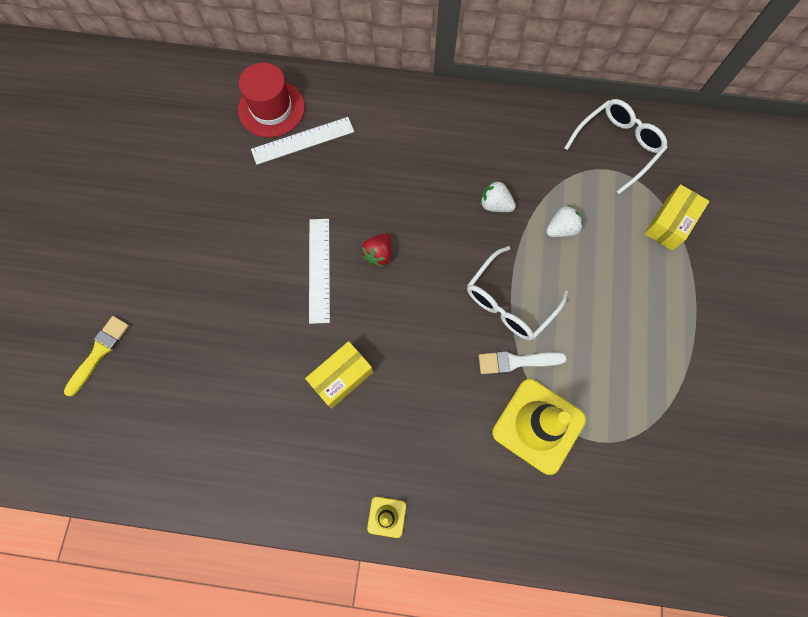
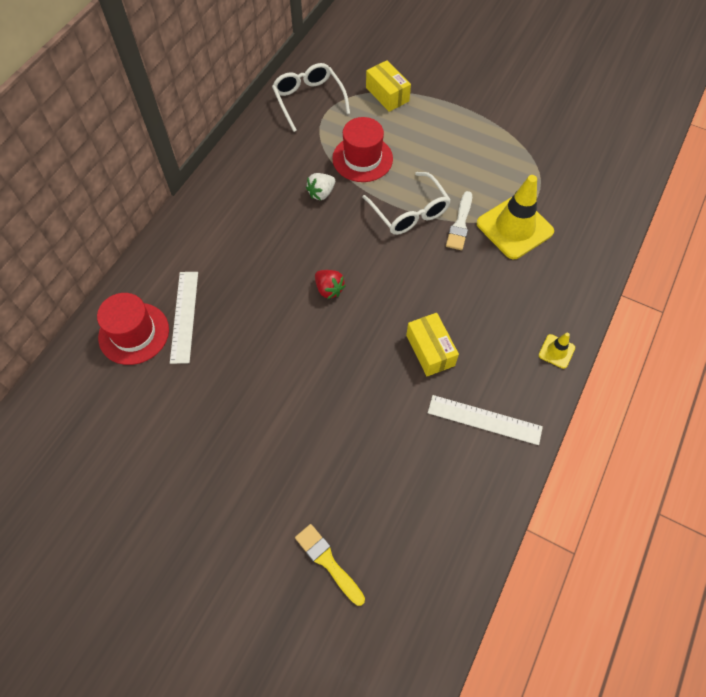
camera: 70 degrees left, 10 degrees down
(319, 269) = (323, 339): white ruler -> white ruler (484, 420)
(561, 229) = (362, 158): white strawberry -> red hat

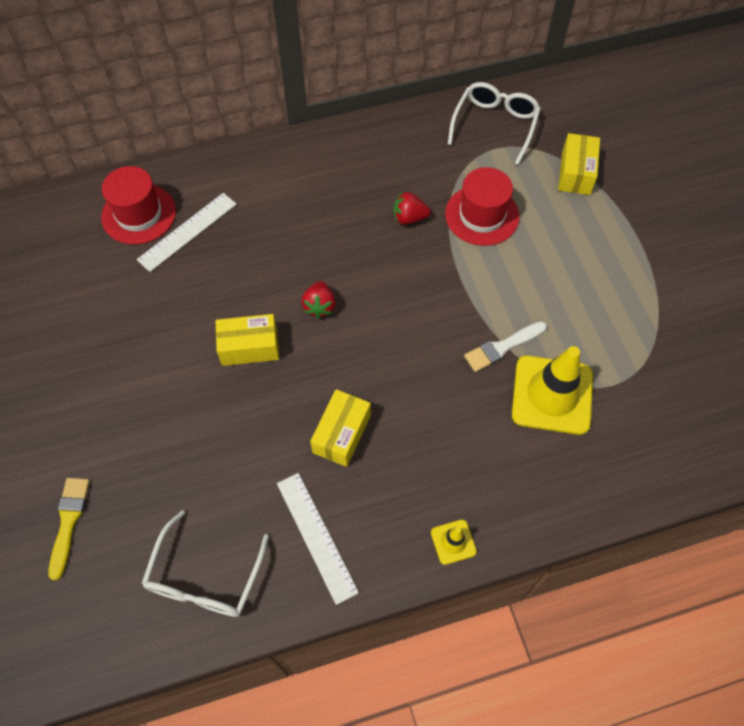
camera: 45 degrees right, 0 degrees up
(314, 351) = (249, 347): none -> yellow box
(321, 193) = (409, 218): white strawberry -> red strawberry
(409, 212) = (468, 297): white glasses -> white glasses (205, 576)

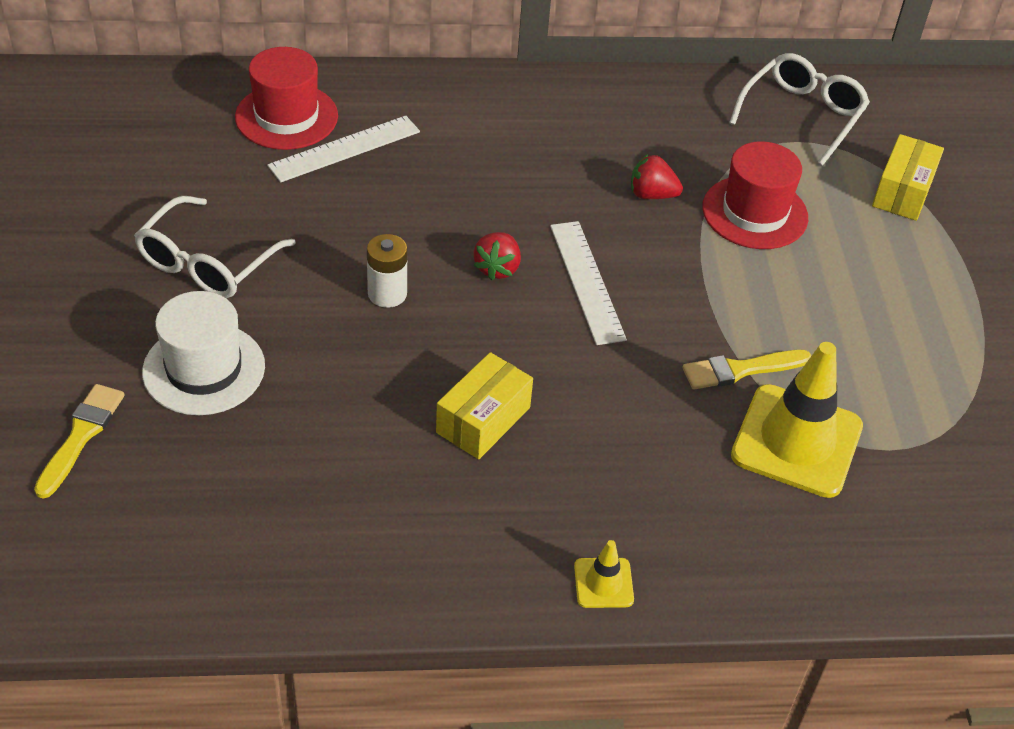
camera: 10 degrees right, 15 degrees down
(139, 443) = (204, 369): none -> white hat
(205, 576) = (243, 542): white glasses -> white glasses (208, 262)
(249, 347) = (387, 294): yellow box -> white battery
(316, 536) = (411, 531): white ruler -> white ruler (586, 281)
(502, 347) = (740, 370): white brush -> yellow brush

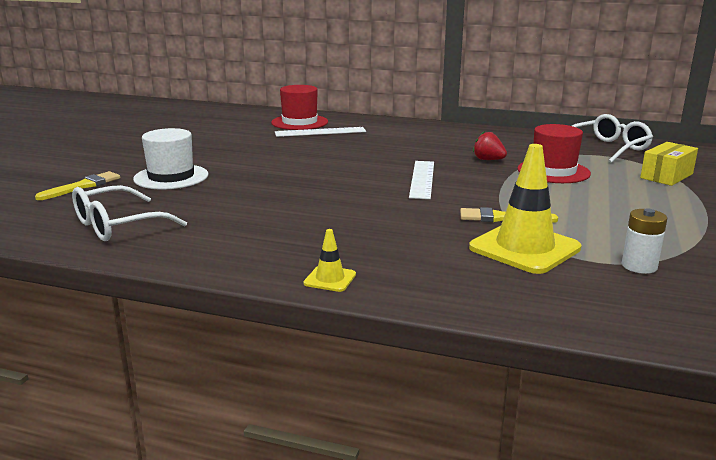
camera: 25 degrees right, 25 degrees down
(208, 262) = (212, 151): white glasses -> white glasses (118, 225)
(387, 294) = (297, 169): white battery -> white battery (639, 266)
(483, 420) = (311, 211): yellow box -> none
(497, 268) = (370, 169): red strawberry -> none

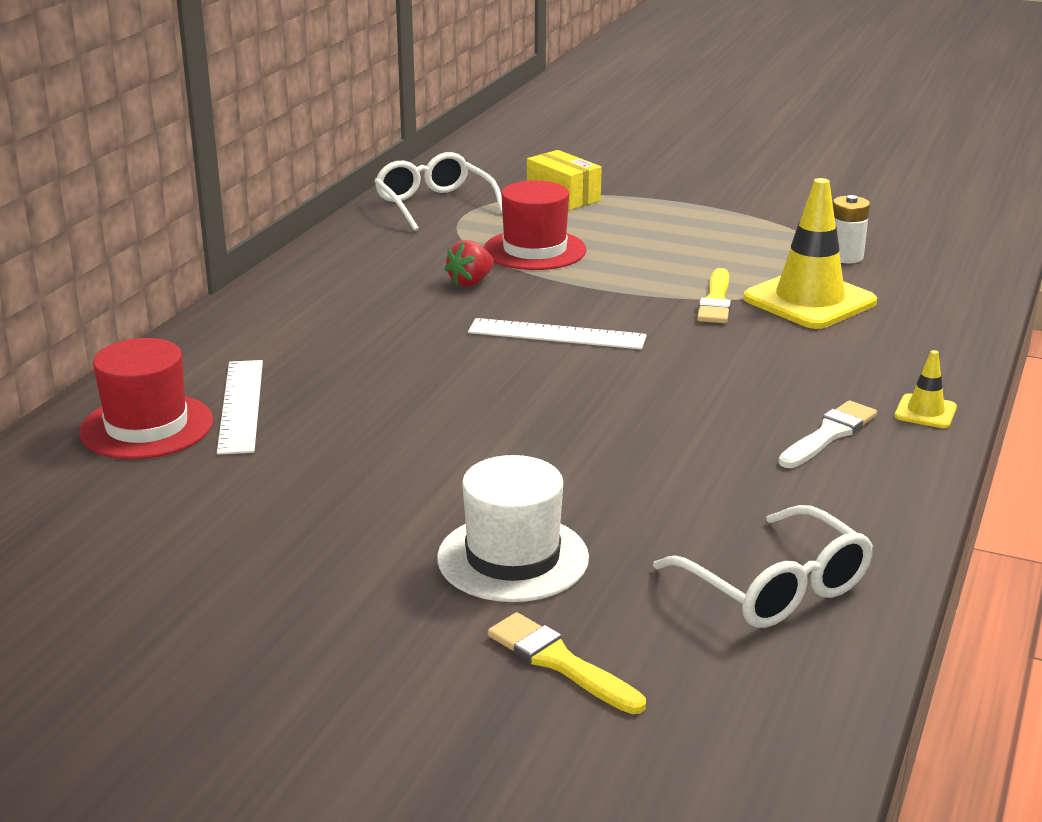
camera: 85 degrees left, 5 degrees up
(293, 245) = (829, 434): none -> white brush

